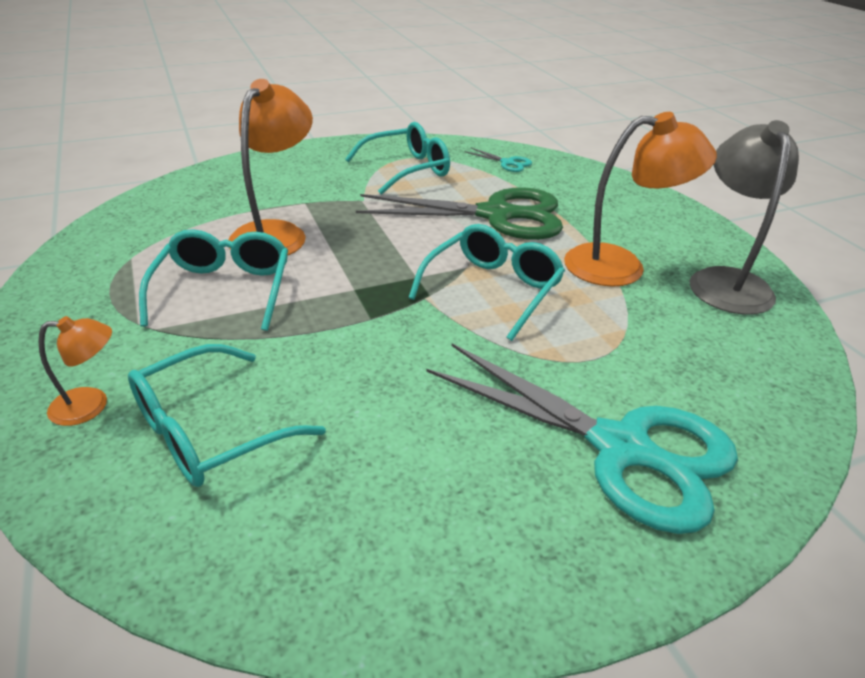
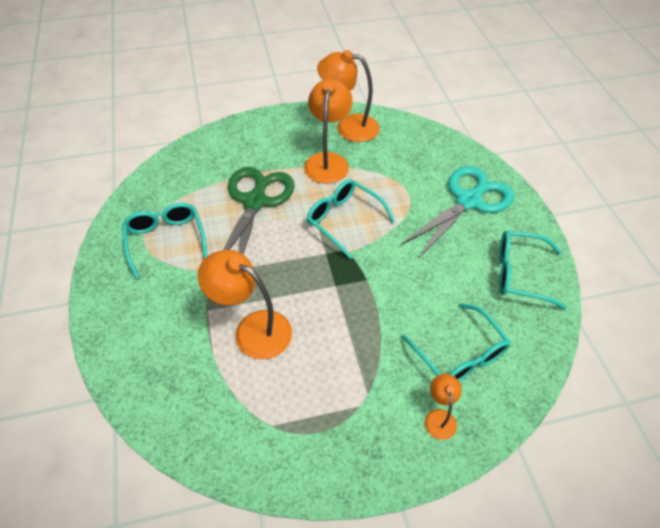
camera: 80 degrees left, 15 degrees up
(223, 290) = (326, 358): turquoise glasses -> turquoise glasses (520, 274)
(507, 163) = (174, 180): turquoise scissors -> none
(726, 281) = (348, 127): grey lamp -> orange lamp

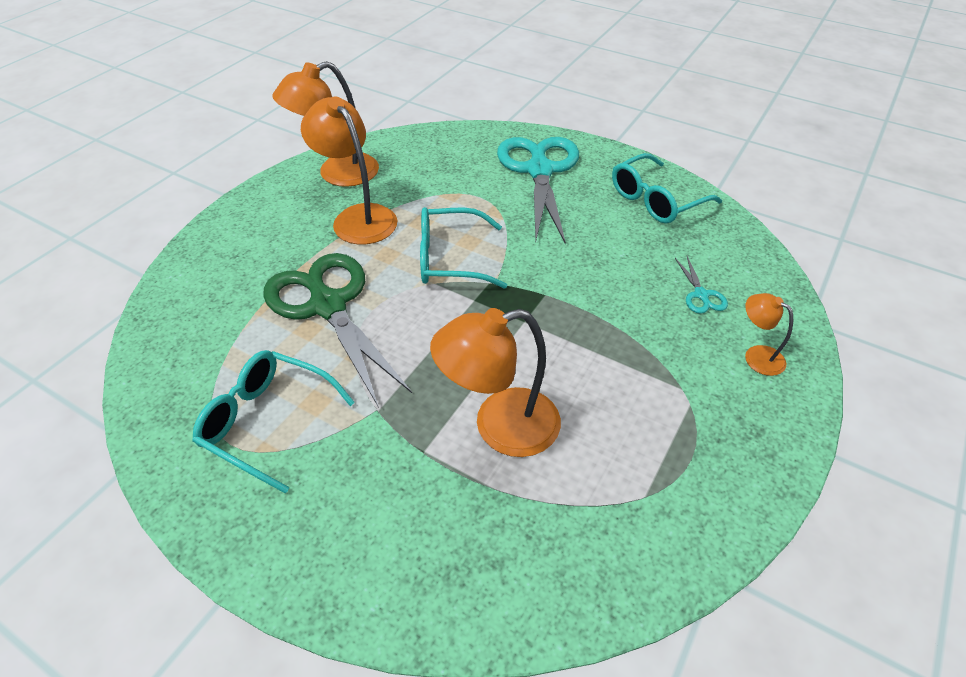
camera: 45 degrees left, 5 degrees down
(459, 354) = (701, 295): turquoise glasses -> turquoise scissors

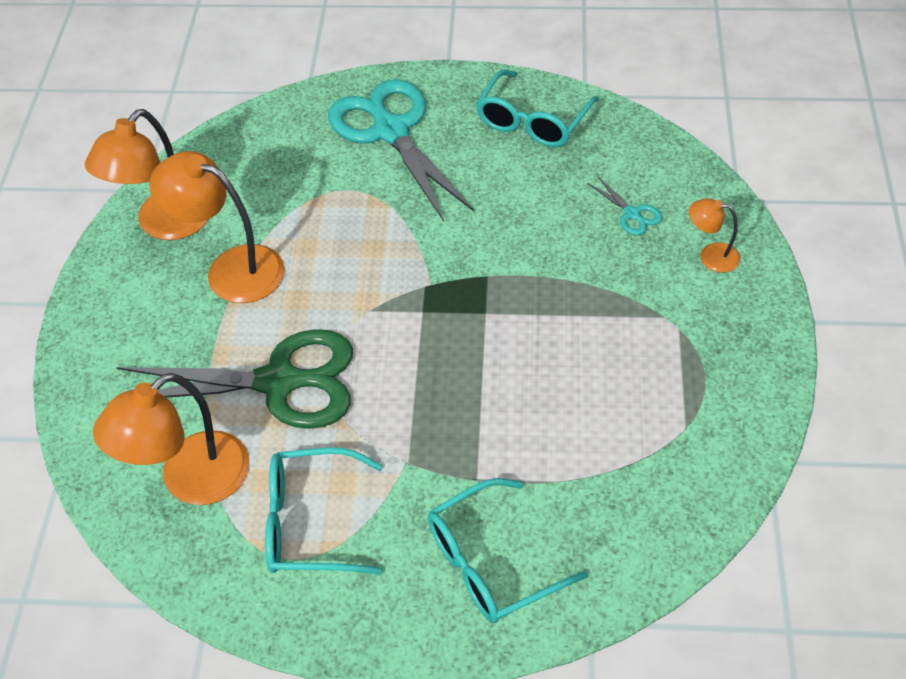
camera: 25 degrees left, 5 degrees up
(328, 306) = (278, 382): green scissors -> green scissors turned 150 degrees clockwise
(451, 259) = (368, 276): turquoise glasses -> turquoise glasses (492, 562)
(500, 427) = (529, 425): orange lamp -> orange lamp (190, 480)

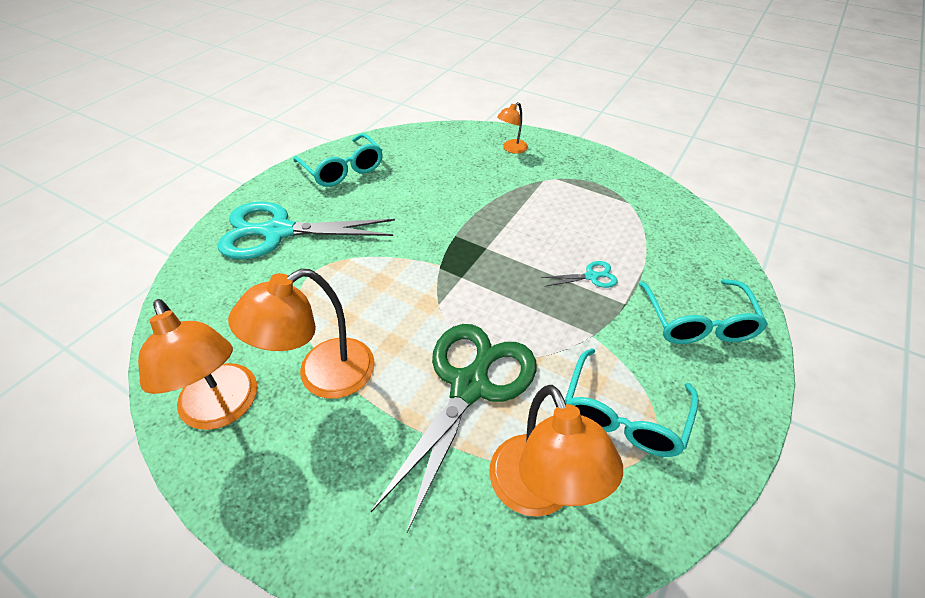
camera: 65 degrees left, 5 degrees down
(632, 214) = (456, 162): turquoise scissors -> turquoise scissors (591, 276)

